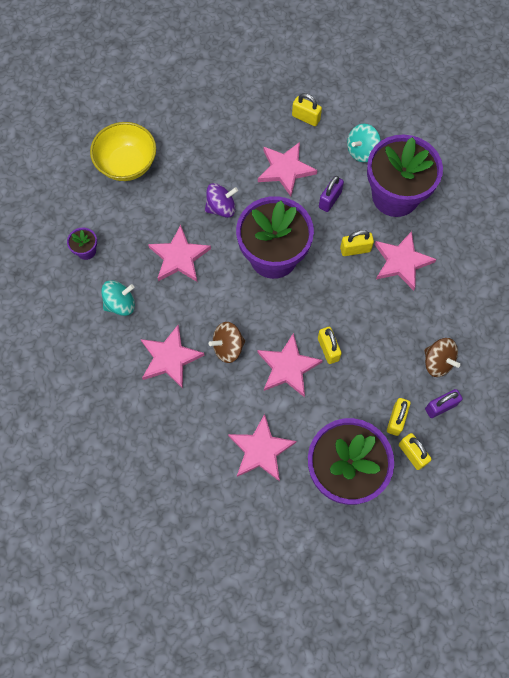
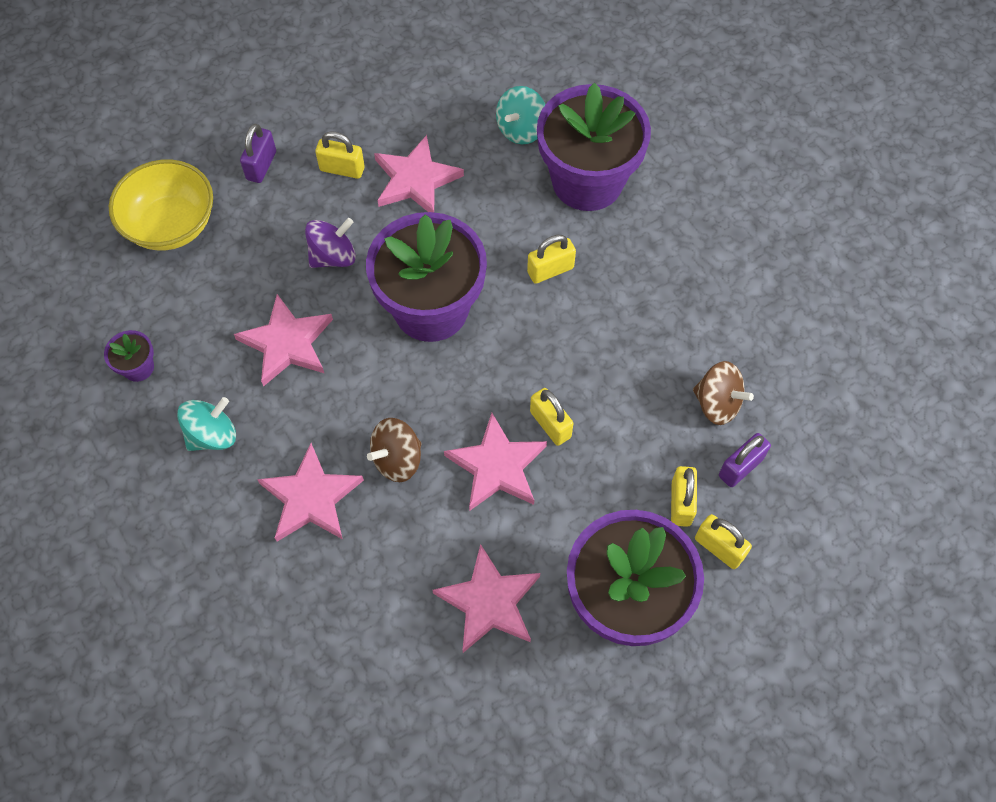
camera: 15 degrees left, 5 degrees down
(306, 118) = (426, 100): yellow padlock -> yellow padlock (342, 169)
(330, 200) = (493, 208): purple padlock -> purple padlock (261, 165)
(401, 262) = (623, 272): pink star -> none

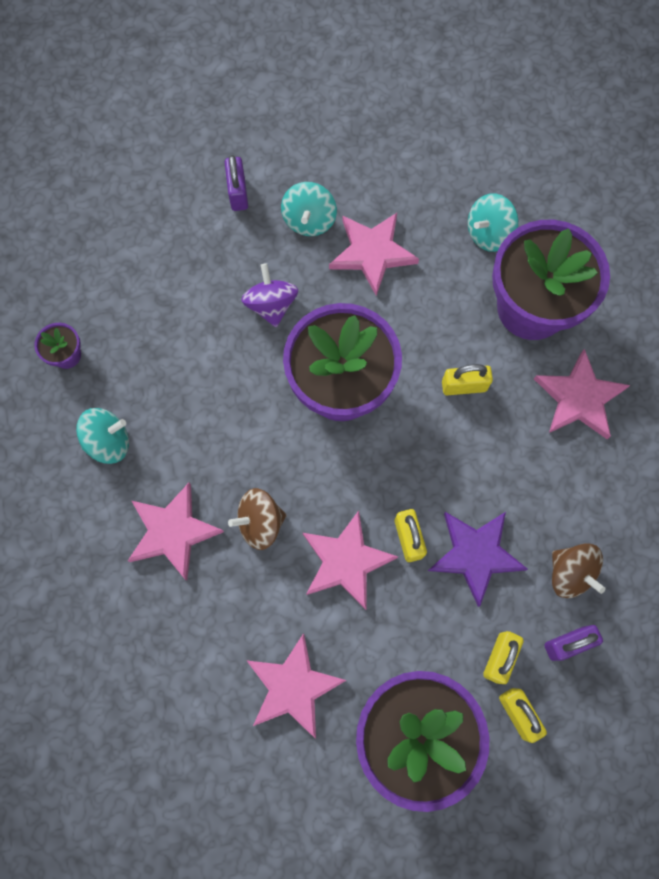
camera: 20 degrees right, 10 degrees up
(171, 225) = (139, 226): yellow bowl -> none
(261, 165) = (238, 193): purple padlock -> purple padlock turned 45 degrees counterclockwise
(287, 343) = (202, 376): pink star -> pink star (579, 398)
(333, 256) = (271, 305): purple spinning top -> purple spinning top turned 90 degrees counterclockwise
(342, 169) = (309, 220): yellow padlock -> turquoise spinning top
(621, 417) = (475, 555): none -> purple star

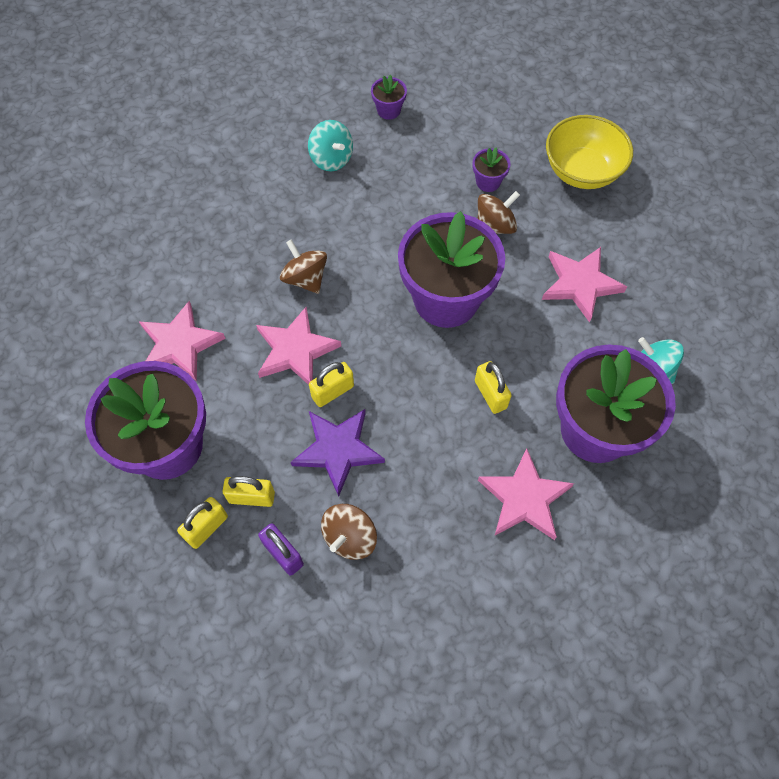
camera: 70 degrees right, 10 degrees down
(173, 532) = (276, 223): pink star -> none
(212, 289) = (488, 182): none -> purple flower pot
(238, 193) = (582, 171): purple padlock -> yellow bowl
(271, 305) = (494, 226): purple spinning top -> brown spinning top
(309, 220) = (585, 228): turquoise spinning top -> none

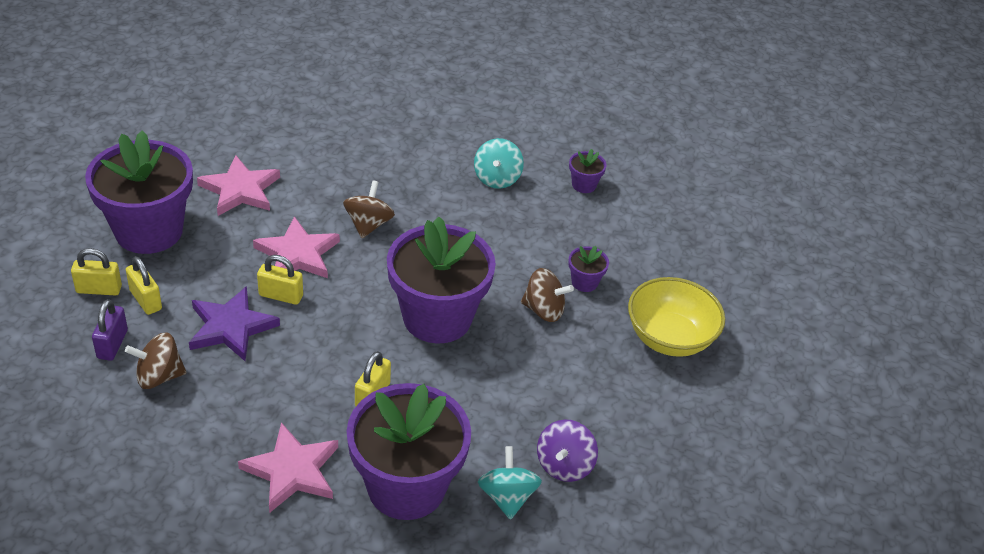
camera: 45 degrees right, 20 degrees down
(580, 284) = (547, 398): pink star -> none
(647, 316) = (564, 465): none -> purple spinning top

